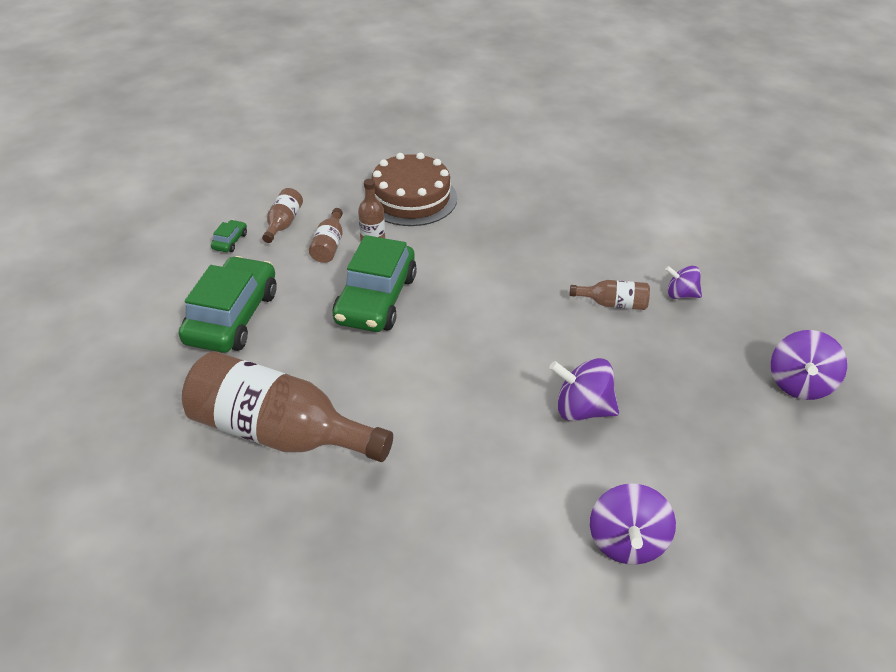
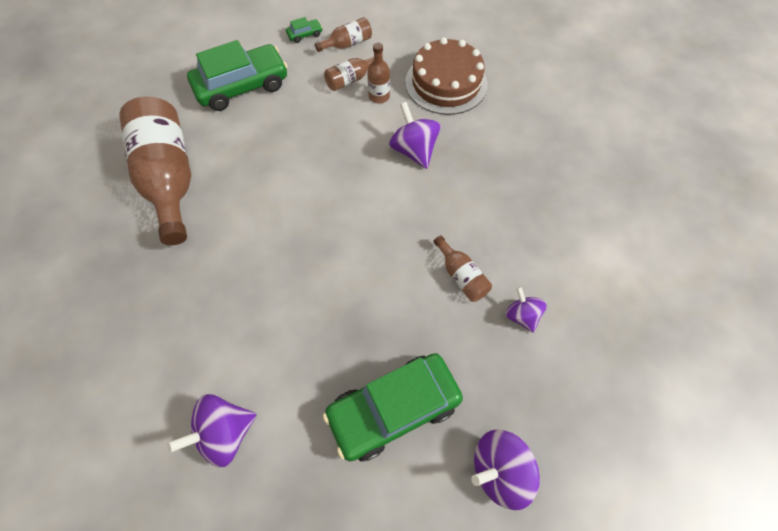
camera: 50 degrees right, 20 degrees up
(376, 299) = (325, 139): green car -> green car (393, 409)
(582, 409) = (328, 326): purple spinning top -> purple spinning top (414, 150)

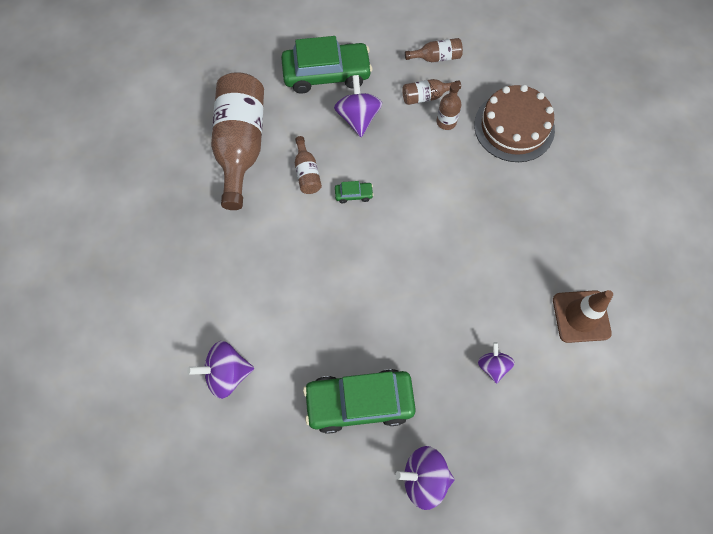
camera: 20 degrees right, 5 degrees up
(305, 35) = (400, 36): green car -> green car (353, 194)
(414, 150) = (458, 186): purple spinning top -> purple spinning top (358, 118)
(461, 276) = (455, 314): brown bottle -> brown bottle (307, 173)
(586, 235) = (581, 316): none -> brown traffic cone

